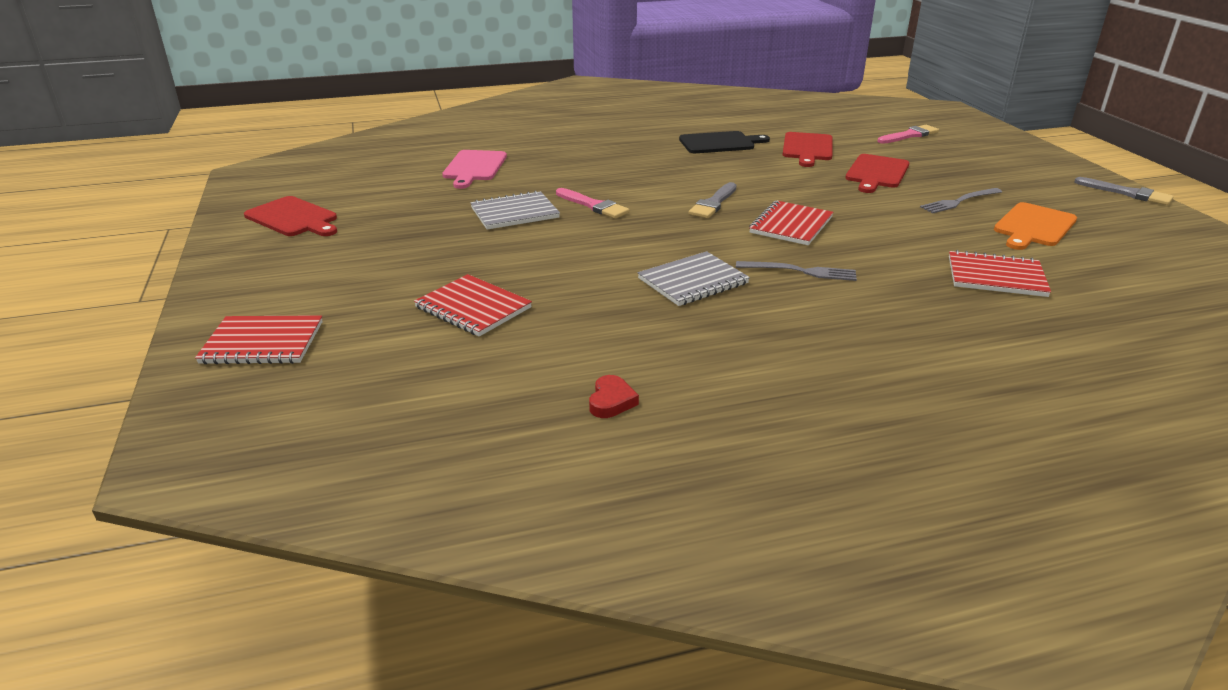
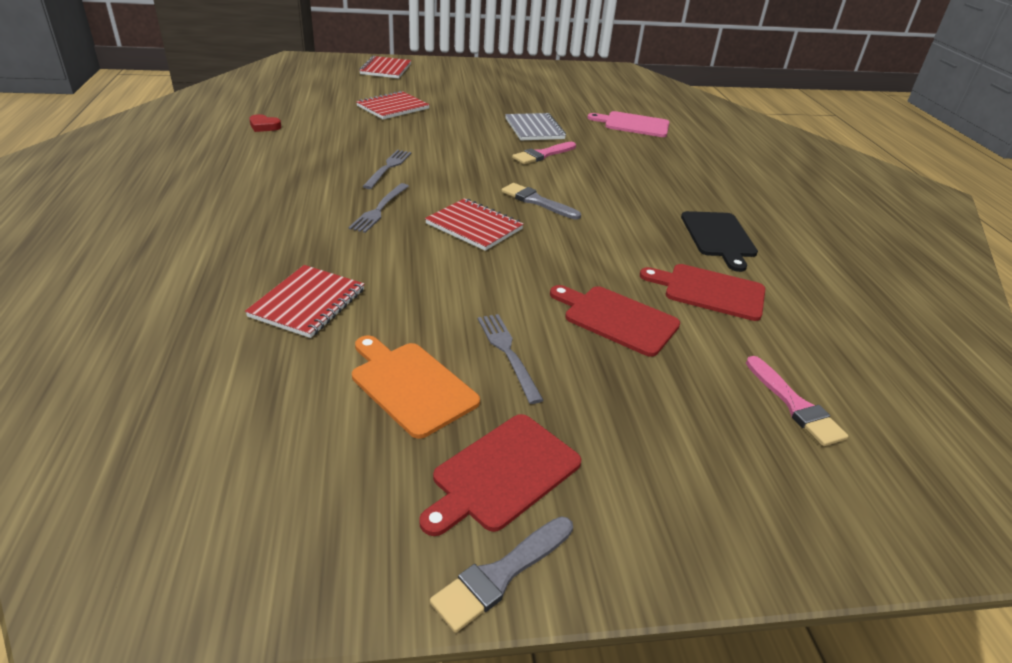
camera: 95 degrees right, 5 degrees up
(293, 218) = (541, 76): red cutting board -> red cutting board (502, 474)
(693, 281) = (388, 168): grey notebook -> grey fork

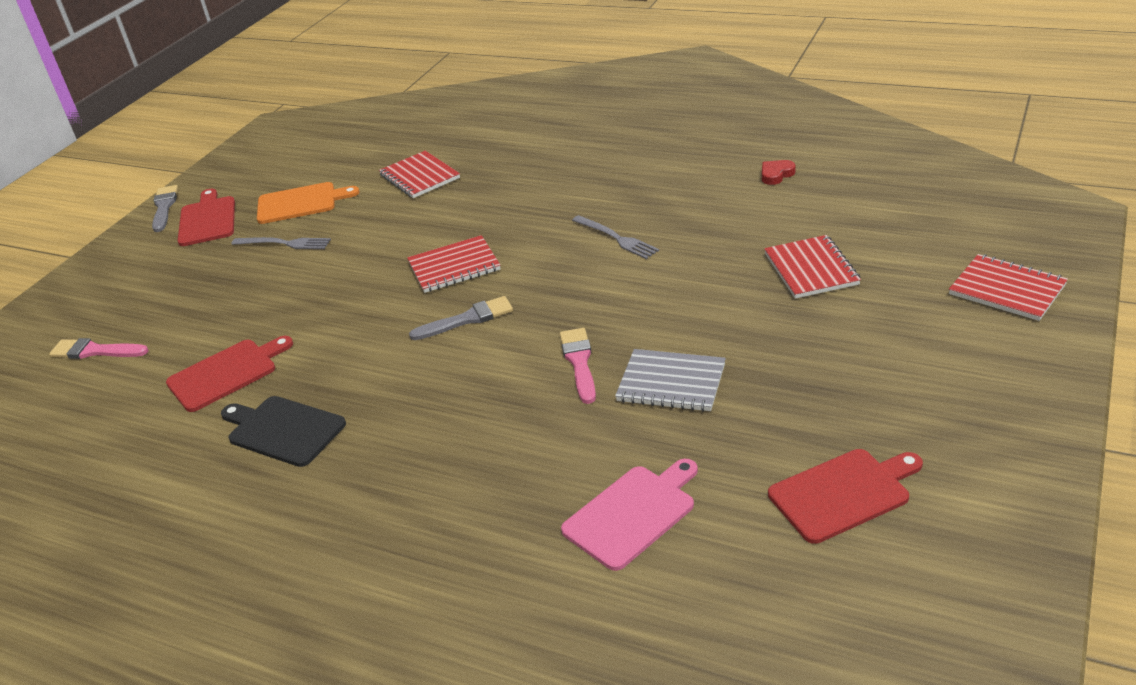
camera: 130 degrees right, 0 degrees up
(379, 209) = (529, 221): grey fork -> none
(617, 319) = (258, 304): red cutting board -> red cutting board (843, 493)

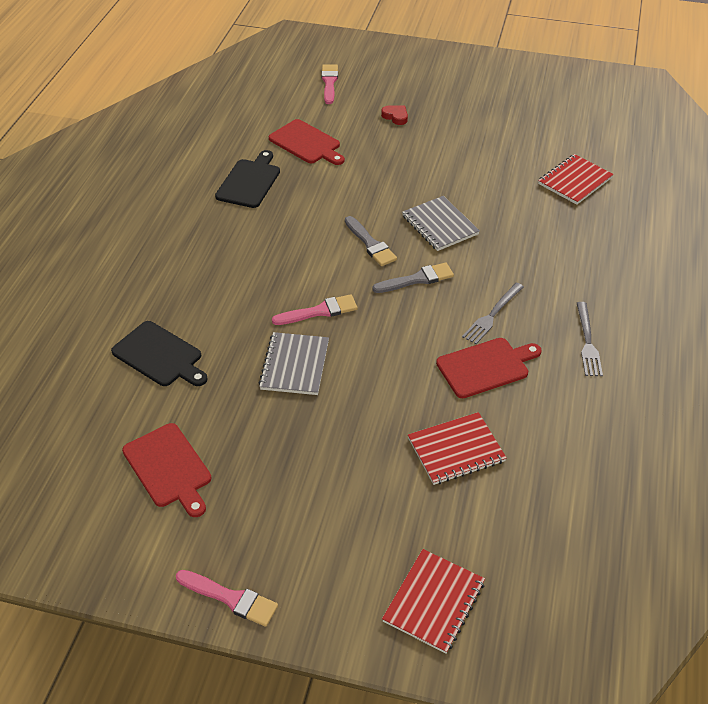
camera: 75 degrees right, 10 degrees up
(164, 207) = (505, 61): grey brush -> grey brush (417, 279)
(207, 220) = (491, 85): red cutting board -> red cutting board (486, 367)
(284, 243) = (462, 131): grey fork -> grey fork (587, 342)
(300, 203) = (522, 125): orange cutting board -> none
(454, 266) = (440, 225): red notebook -> grey notebook
(632, 514) = (159, 355): pink cutting board -> black cutting board
(776, 175) = (625, 422): red heart -> red heart (395, 116)
(1036, 430) = (230, 598): none -> pink brush

